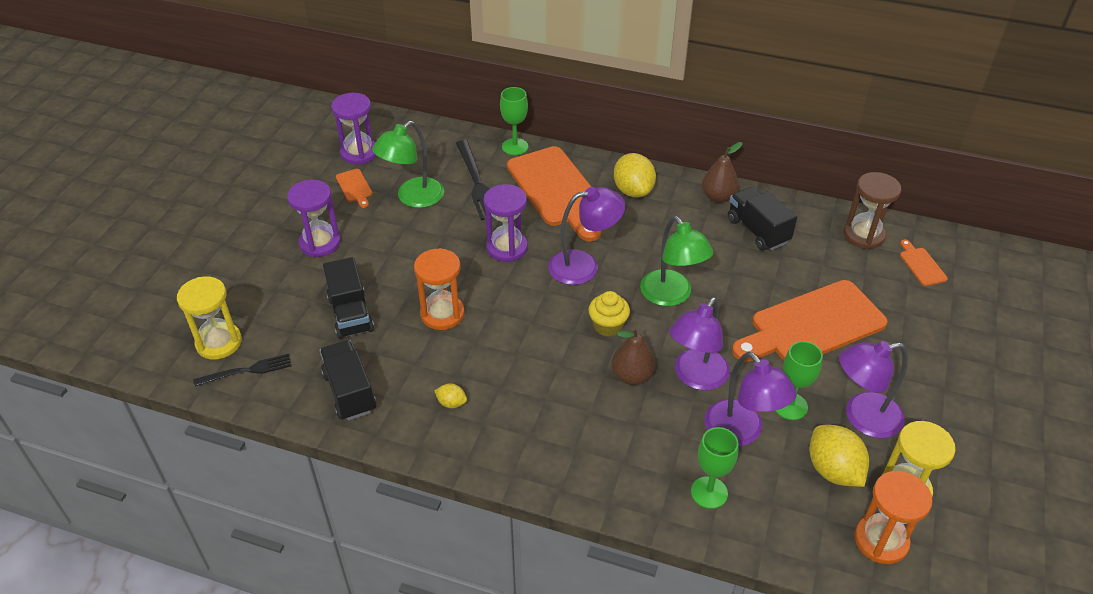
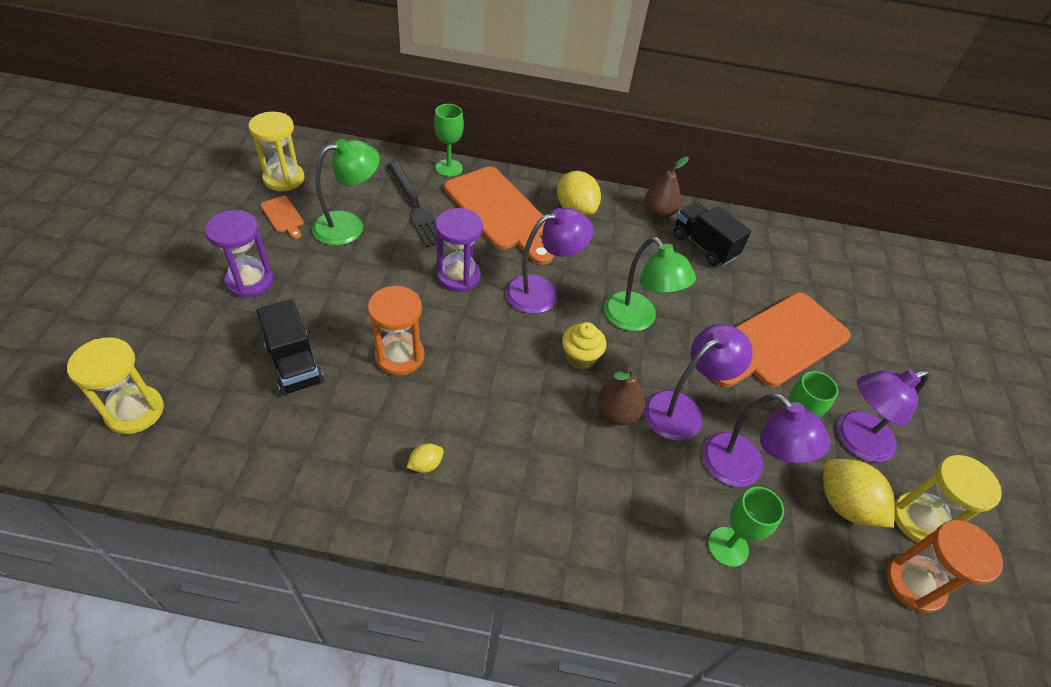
camera: 15 degrees left, 5 degrees up
(247, 371) = (174, 445): black fork -> none
(349, 392) = (303, 461): black truck -> none
(359, 153) = (284, 179): purple hourglass -> yellow hourglass
(413, 198) = (349, 226): green lamp -> green lamp turned 150 degrees counterclockwise
(451, 403) = (426, 464): yellow lemon -> yellow lemon turned 45 degrees counterclockwise
(695, 377) = (682, 409): purple lamp -> purple lamp turned 150 degrees counterclockwise
(863, 235) = (801, 246): brown hourglass -> none
(921, 265) = (860, 273): orange cutting board -> none

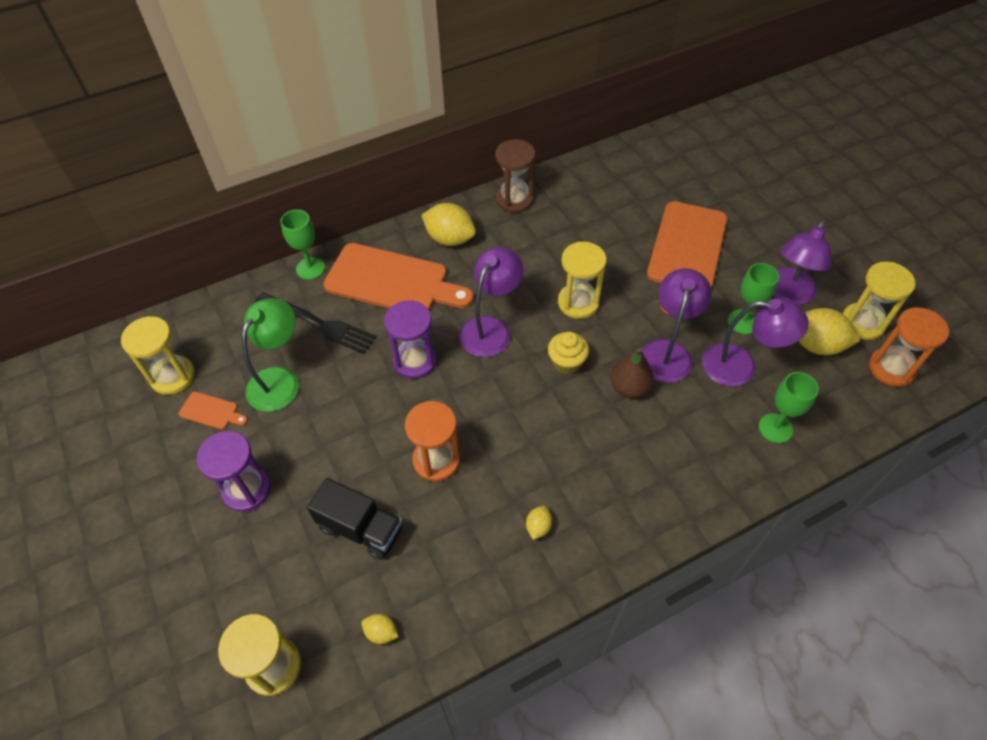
camera: 30 degrees left, 5 degrees up
(228, 448) = (381, 632): none -> yellow lemon
(637, 319) = (578, 302): green lamp -> yellow hourglass
(658, 213) = (514, 200): brown pear -> brown hourglass
(704, 246) = (571, 207): black truck -> none

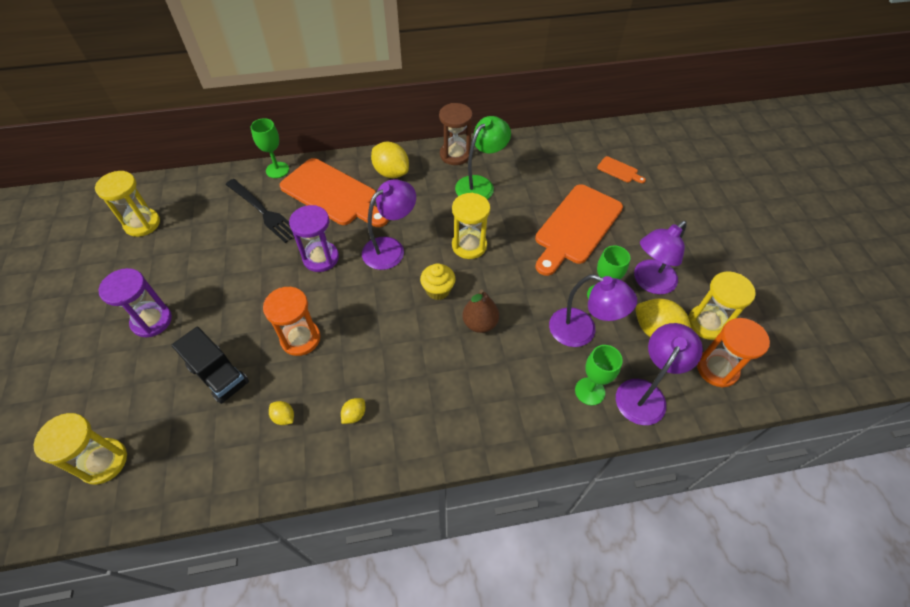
camera: 15 degrees right, 0 degrees up
(211, 411) = (156, 256): orange cutting board -> orange cutting board (619, 170)
(279, 380) = (215, 246): green lamp -> green lamp (480, 184)
(381, 632) = (194, 461): yellow lemon -> yellow lemon (284, 417)
(667, 351) = (525, 303): purple lamp -> purple lamp (645, 393)

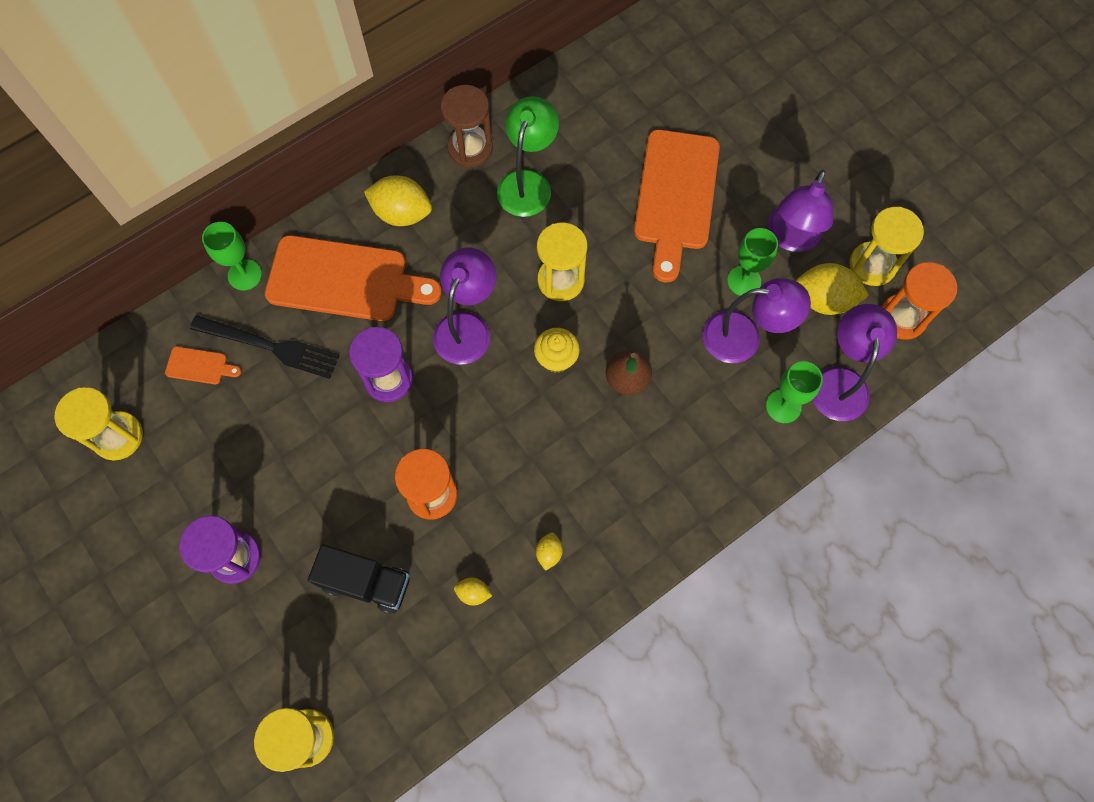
camera: 25 degrees left, 15 degrees up
(619, 170) = (690, 86): orange cutting board -> orange cutting board (200, 366)

